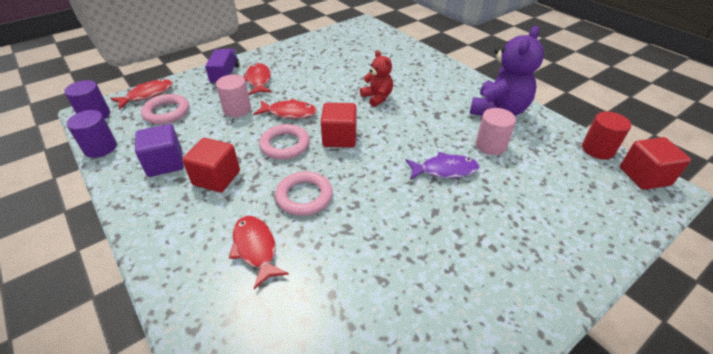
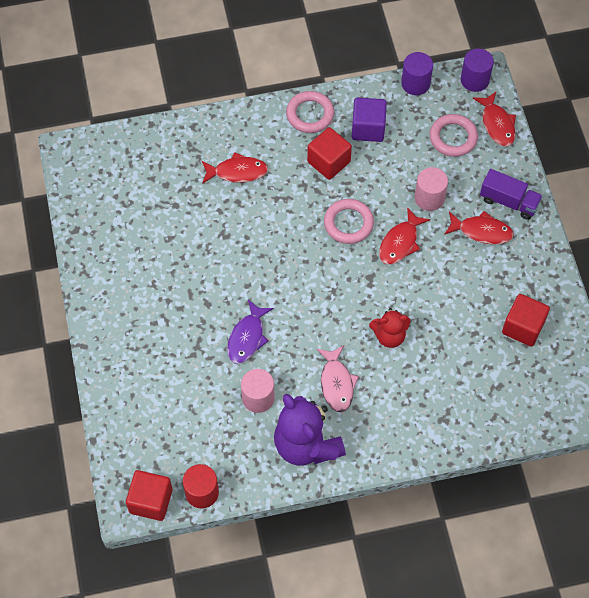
camera: 115 degrees right, 20 degrees up
(304, 196) = (273, 218): pink ring -> pink ring (310, 114)
(339, 138) = (336, 272): red cube -> red cube (523, 327)
(437, 110) = (336, 383): none -> pink fish

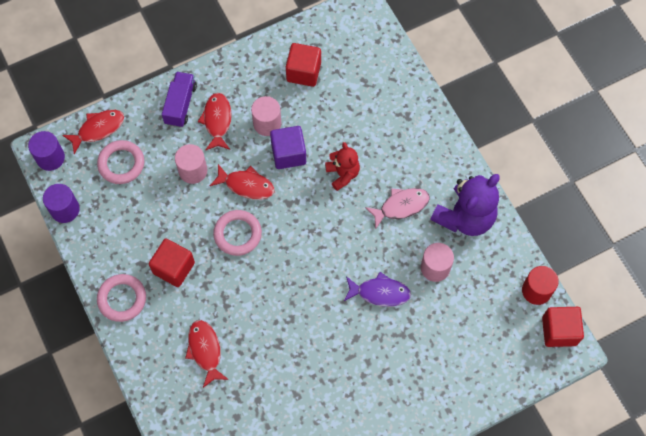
camera: 105 degrees left, 5 degrees up
(368, 128) = (127, 241): purple cube -> purple cube (288, 154)
(467, 277) = (267, 123): none -> pink cylinder

